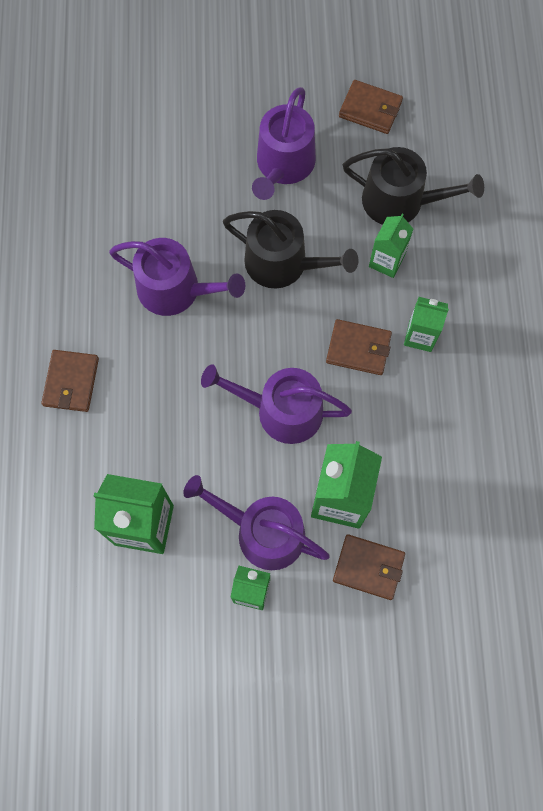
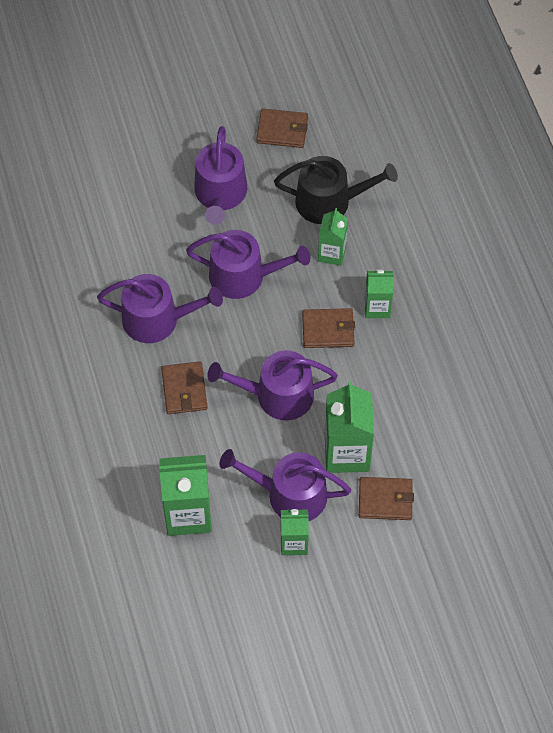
camera: 15 degrees left, 10 degrees down
(71, 382) = (90, 416): brown wallet -> brown wallet (184, 389)
(283, 263) = (244, 276): black watering can -> purple watering can

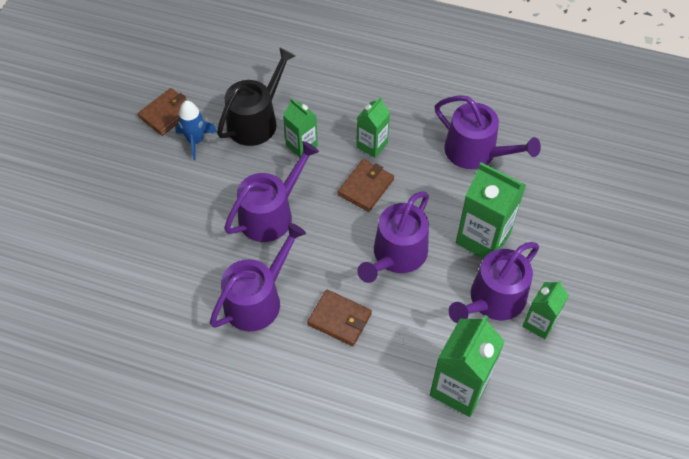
camera: 55 degrees left, 5 degrees down
(220, 194) = (184, 186): purple watering can -> purple watering can (476, 152)
(271, 171) = (195, 141): none -> blue rocket
(385, 500) = (542, 237): brown wallet -> none

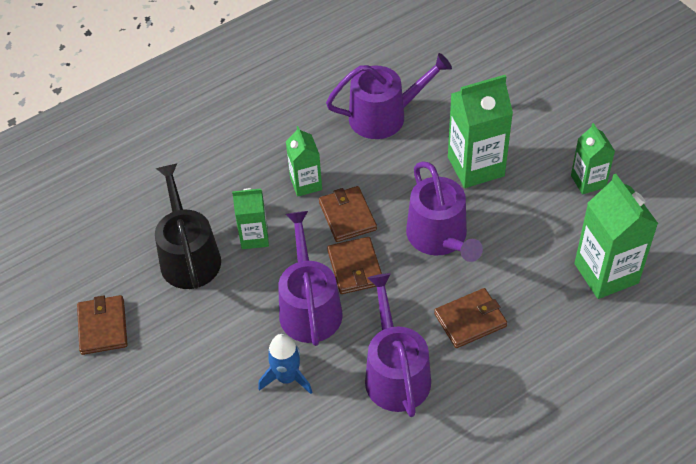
camera: 50 degrees left, 5 degrees down
(195, 141) = (162, 321): blue rocket -> blue rocket (287, 378)
(325, 220) = (355, 268): none -> brown wallet
(492, 300) = (541, 198): purple watering can -> none

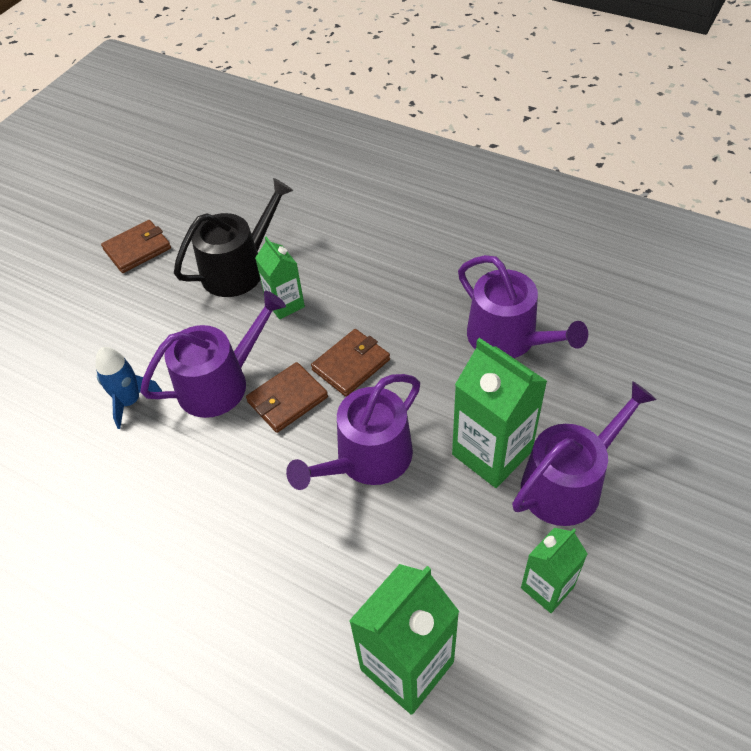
camera: 65 degrees right, 0 degrees up
(306, 183) = (374, 313): green carton -> none
(395, 373) = (168, 491): purple watering can -> purple watering can (569, 483)
(470, 320) = (266, 535): brown wallet -> none

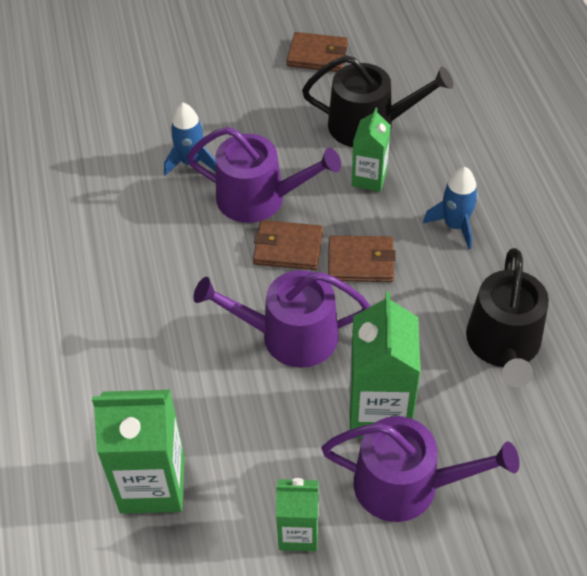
camera: 45 degrees right, 0 degrees up
(382, 289) = (455, 225): none -> blue rocket
(508, 338) = (503, 345): purple watering can -> black watering can

